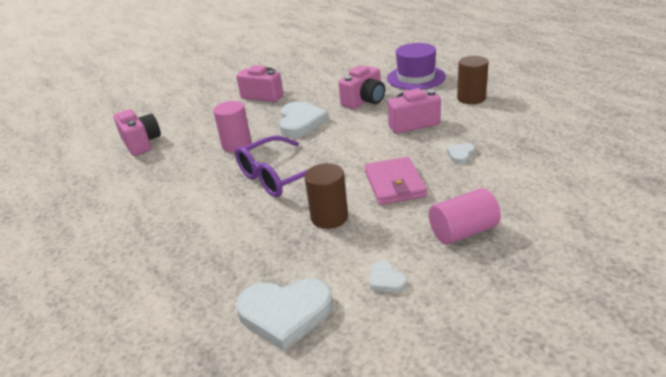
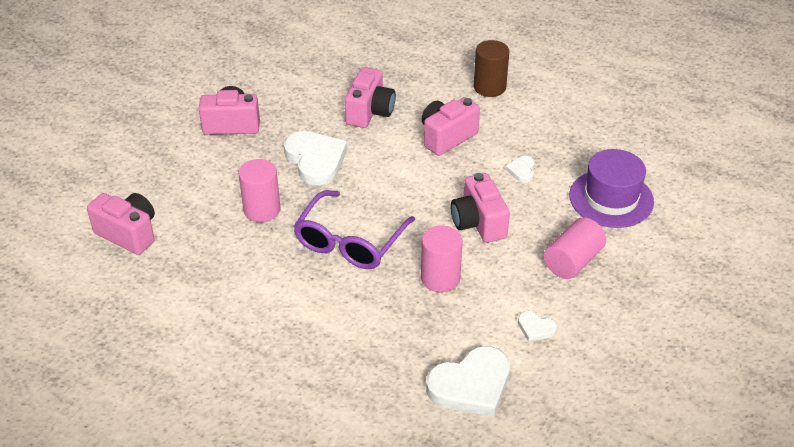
camera: 30 degrees left, 10 degrees up
(329, 217) = (440, 278): brown cylinder -> pink cylinder
(394, 184) = (478, 223): pink wallet -> pink camera
(416, 77) = (407, 63): purple hat -> purple hat (611, 198)

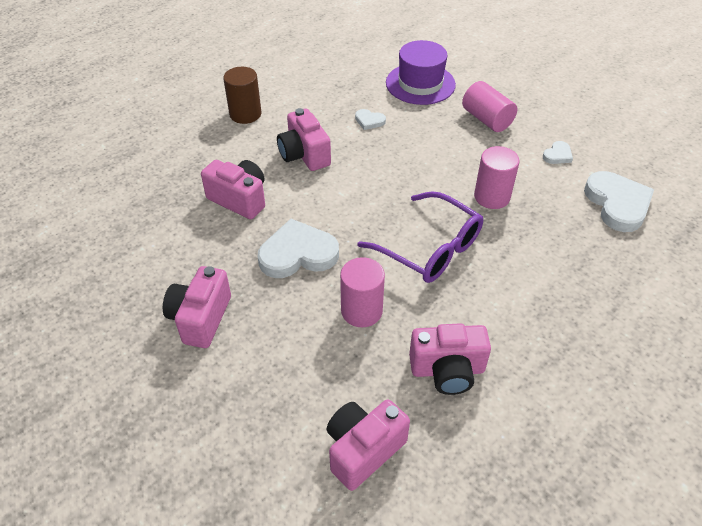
camera: 75 degrees left, 5 degrees up
(478, 223) = (428, 160): pink camera -> pink camera (447, 370)

